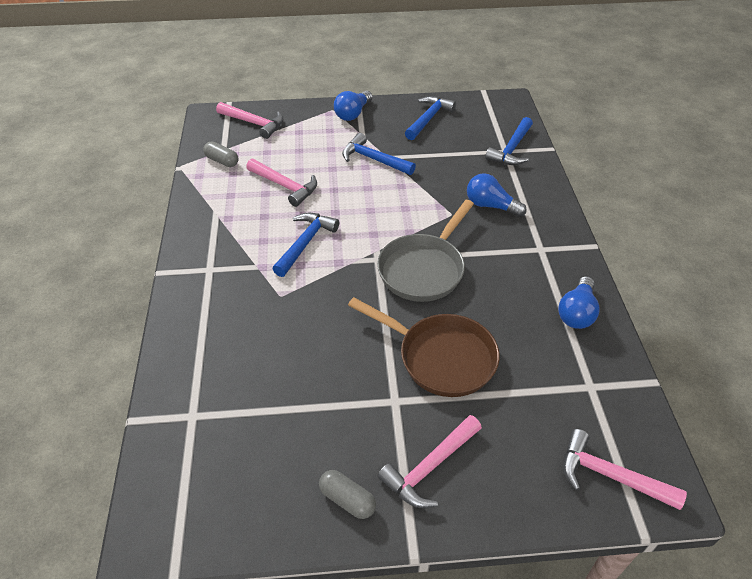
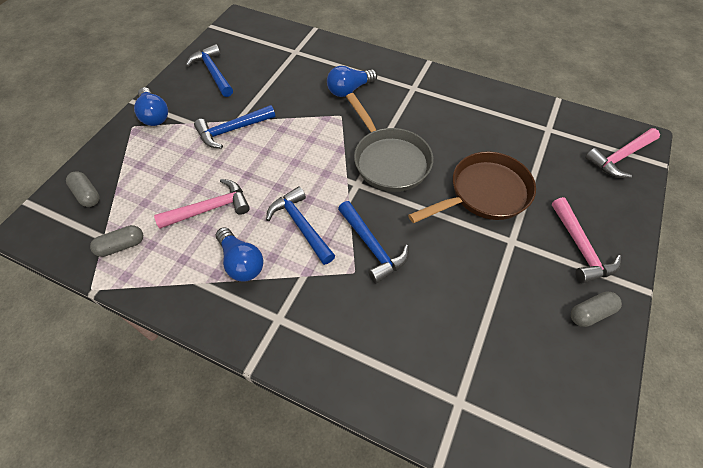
camera: 60 degrees left, 10 degrees up
(254, 123) = (87, 194): pink hammer -> grey capsule
(511, 149) = (296, 47): blue hammer -> blue hammer (372, 246)
(577, 313) = (483, 102): blue light bulb -> blue light bulb (241, 262)

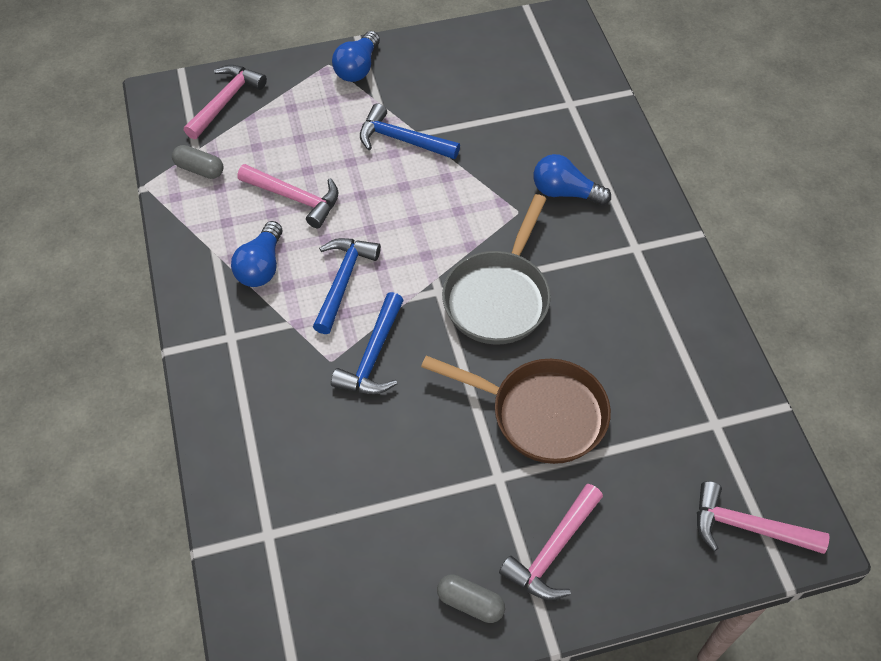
camera: 50 degrees right, 0 degrees up
(87, 194) = (226, 101): grey capsule -> pink hammer
(213, 72) = (461, 63): blue hammer -> none

